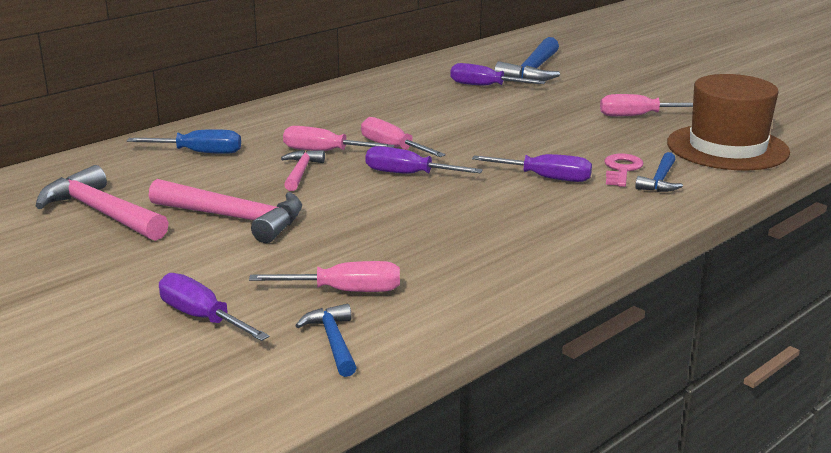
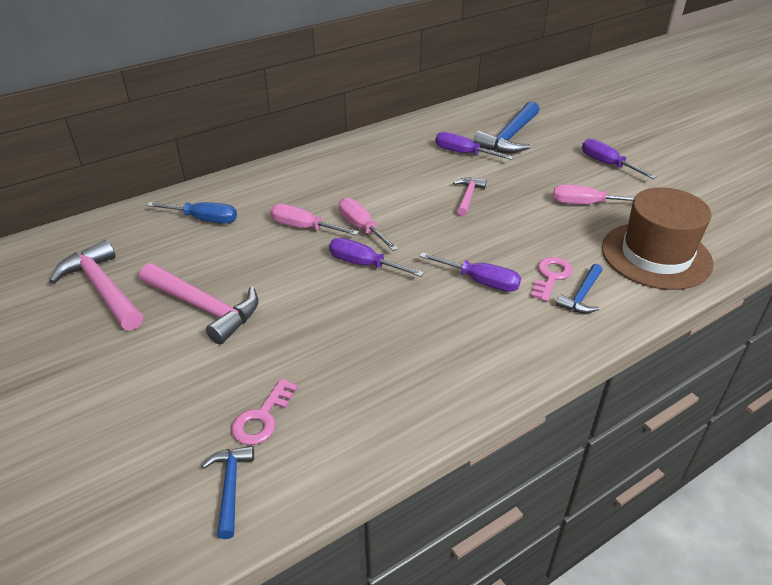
camera: 10 degrees right, 15 degrees up
(202, 317) = (134, 438): purple screwdriver -> purple screwdriver (607, 164)
(301, 172) = (276, 252): pink hammer -> pink hammer (468, 197)
(345, 291) = (262, 418): pink screwdriver -> pink key

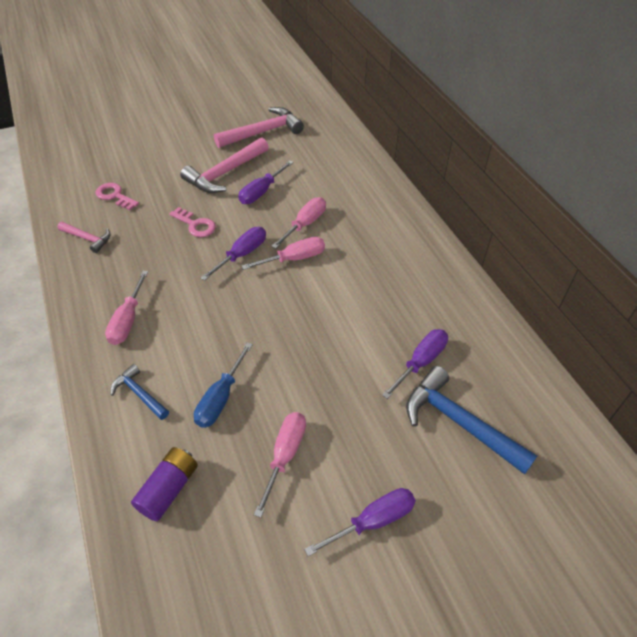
camera: 100 degrees right, 10 degrees up
(204, 219) = (332, 172): blue screwdriver -> blue screwdriver (220, 398)
(231, 487) = (75, 184): blue hammer -> none
(468, 197) = (326, 345): pink hammer -> pink hammer (87, 239)
(480, 281) = (190, 324): purple screwdriver -> purple screwdriver (261, 192)
(496, 331) = (128, 320): none -> pink screwdriver
(551, 276) = (175, 378): pink key -> pink key (195, 225)
(656, 255) = (169, 489): brown hat -> purple battery

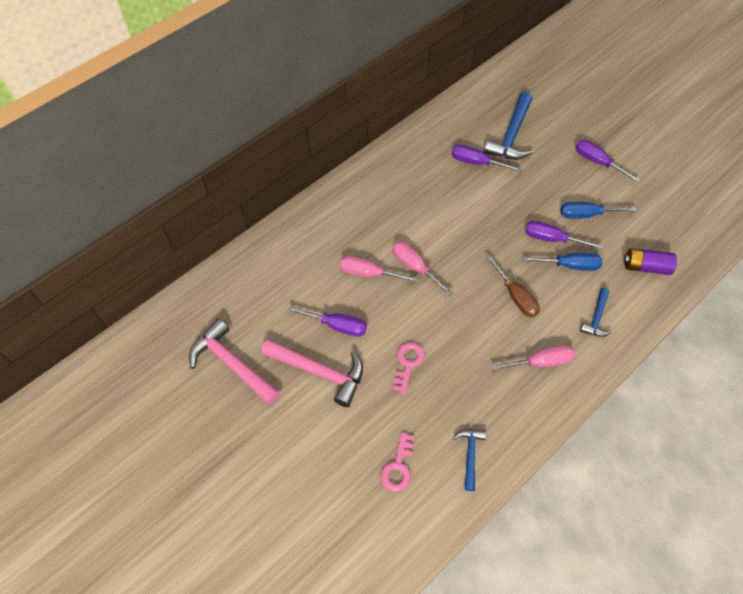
camera: 110 degrees left, 10 degrees up
(87, 239) = (470, 455): pink hammer -> blue hammer
(213, 328) = (515, 296): none -> brown screwdriver
(242, 254) = (428, 308): purple screwdriver -> purple screwdriver (551, 239)
(285, 455) = (586, 214): pink screwdriver -> blue screwdriver

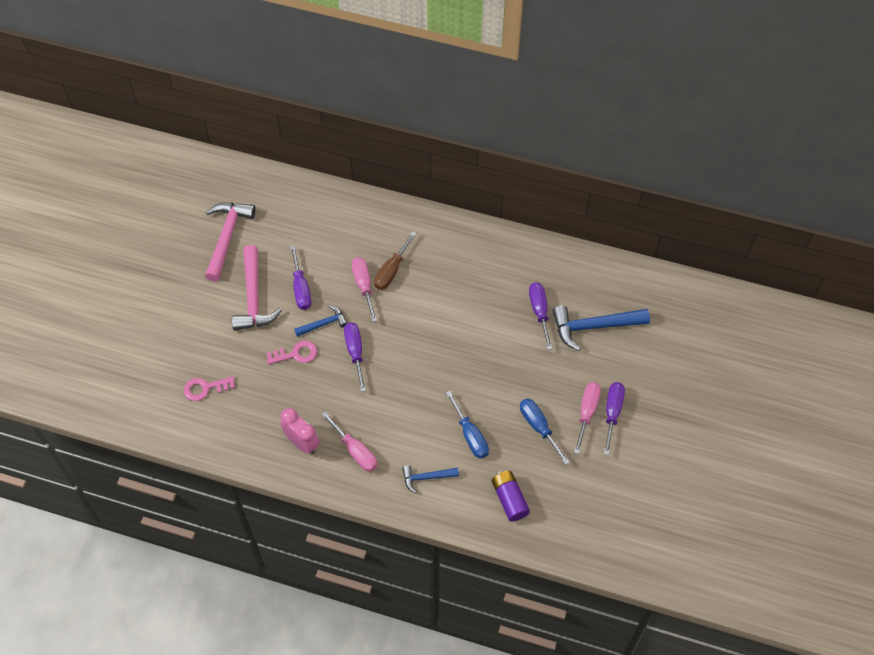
camera: 60 degrees right, 0 degrees up
(415, 267) = (391, 316): pink screwdriver -> pink screwdriver (587, 413)
(470, 455) = (241, 433): blue hammer -> blue hammer (323, 324)
(509, 404) = (302, 442): none -> pink clock
(515, 296) = (409, 405): brown screwdriver -> brown screwdriver (391, 271)
(551, 239) = (491, 409): purple screwdriver -> purple screwdriver (355, 352)

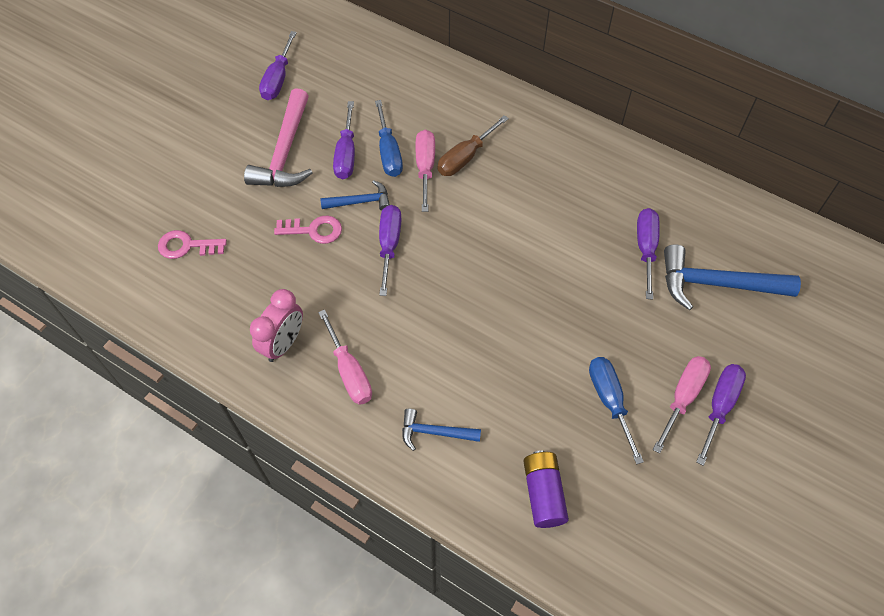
camera: 15 degrees right, 0 degrees up
(227, 238) = (278, 79): pink hammer -> purple screwdriver
(302, 442) = (283, 343): pink clock -> pink clock turned 60 degrees clockwise
(470, 435) = (511, 388): blue screwdriver -> blue screwdriver (388, 152)

